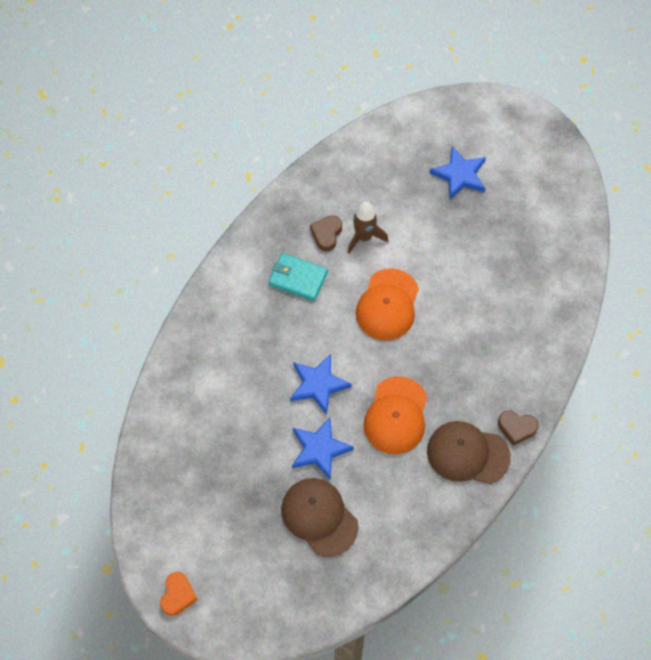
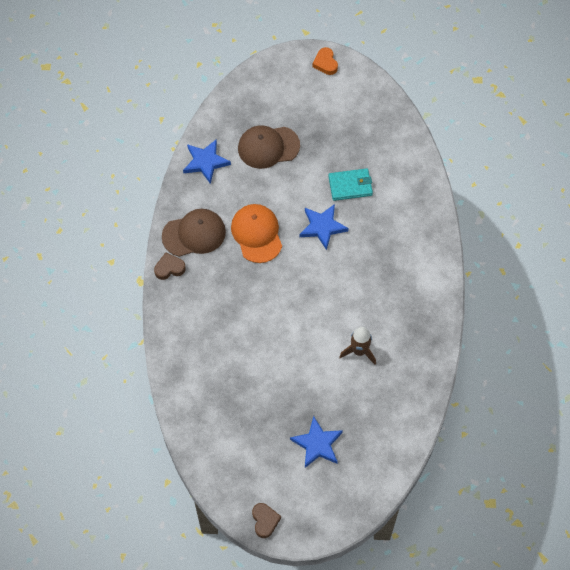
camera: 150 degrees right, 0 degrees up
(297, 278) = (386, 293): turquoise wallet -> turquoise wallet (350, 186)
(319, 449) = (294, 187): blue star -> blue star (205, 162)
(319, 517) = (268, 147): brown cap -> brown cap turned 150 degrees clockwise
(326, 234) = (388, 338): brown heart -> brown heart (265, 521)
(387, 305) = (309, 308): orange cap -> none

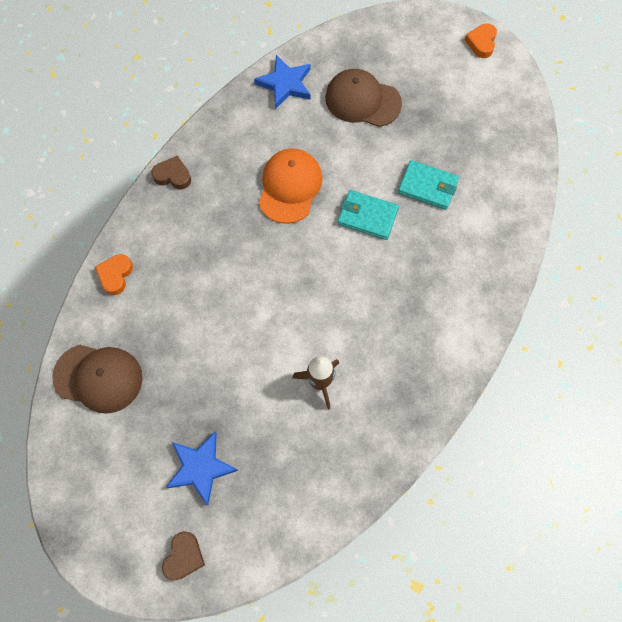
camera: 30 degrees right, 5 degrees up
(176, 356) = (115, 275): none -> orange heart
(194, 234) = (223, 153): brown cap -> brown cap (98, 378)
(265, 521) = (81, 526): brown heart -> brown heart (184, 557)
(322, 227) = (367, 216): blue star -> turquoise wallet

